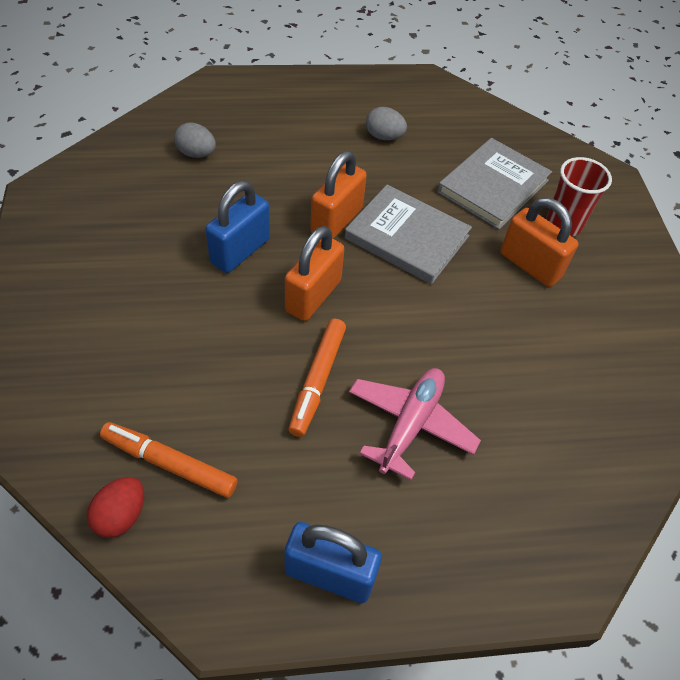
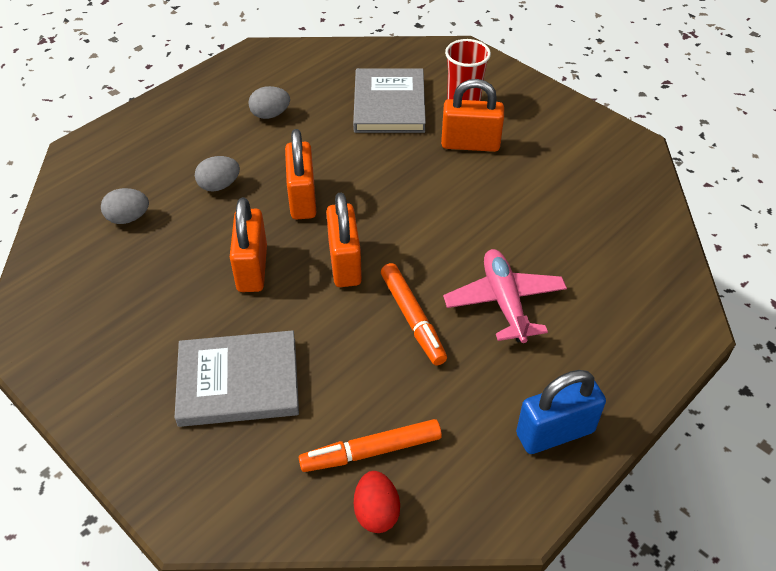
camera: 35 degrees left, 5 degrees down
(240, 251) = (252, 268): blue padlock -> orange padlock
(285, 170) = (219, 185): none -> grey egg
(407, 237) = (367, 178): grey book -> grey book (238, 382)

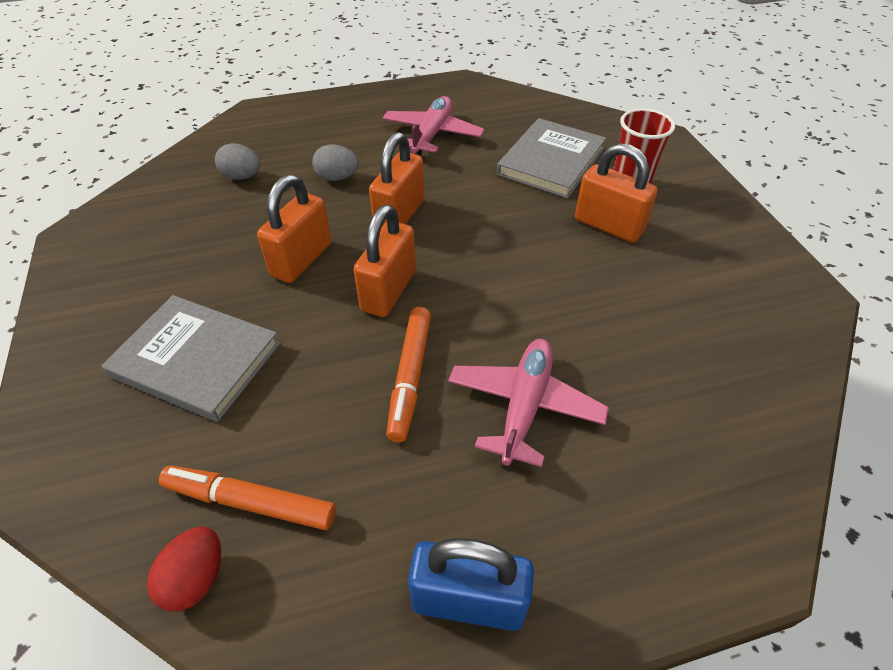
camera: 30 degrees right, 0 degrees up
(270, 115) = (432, 135): grey egg -> pink plane

